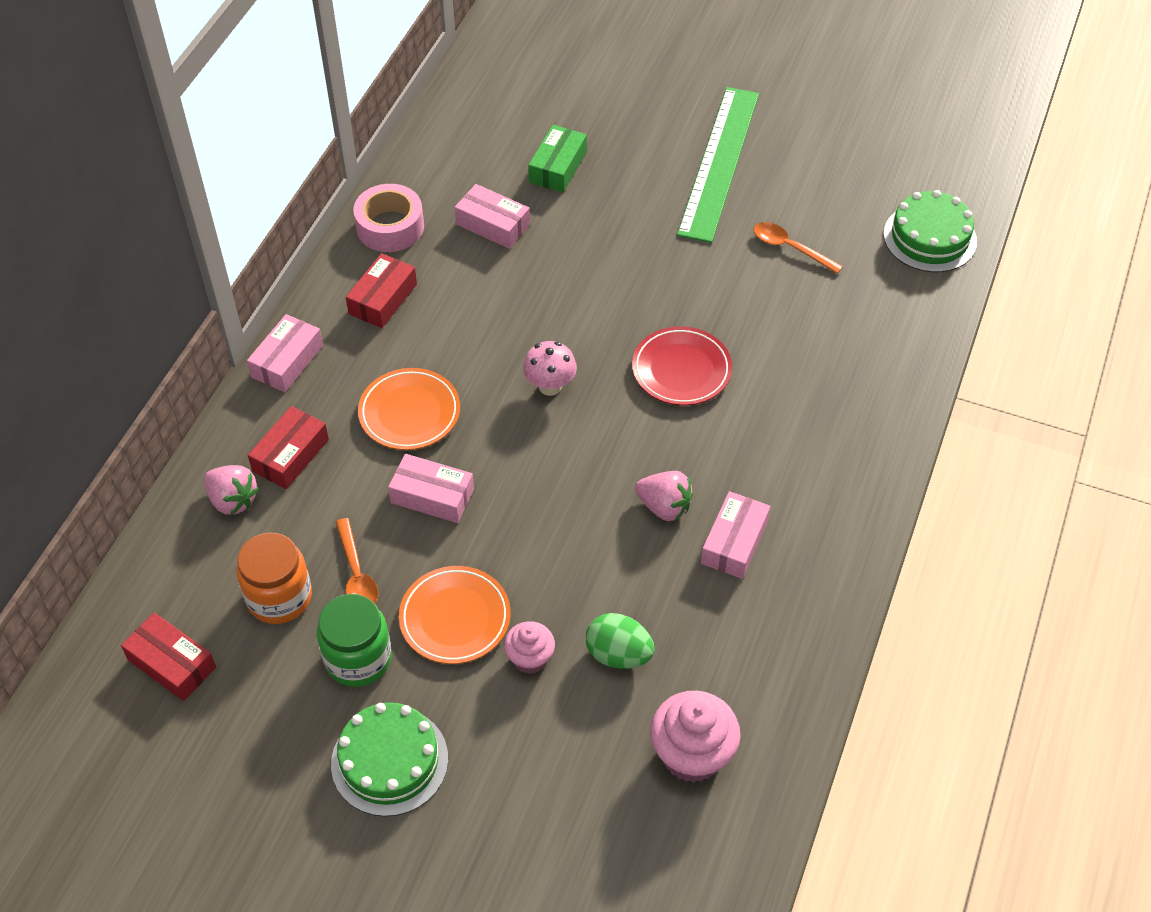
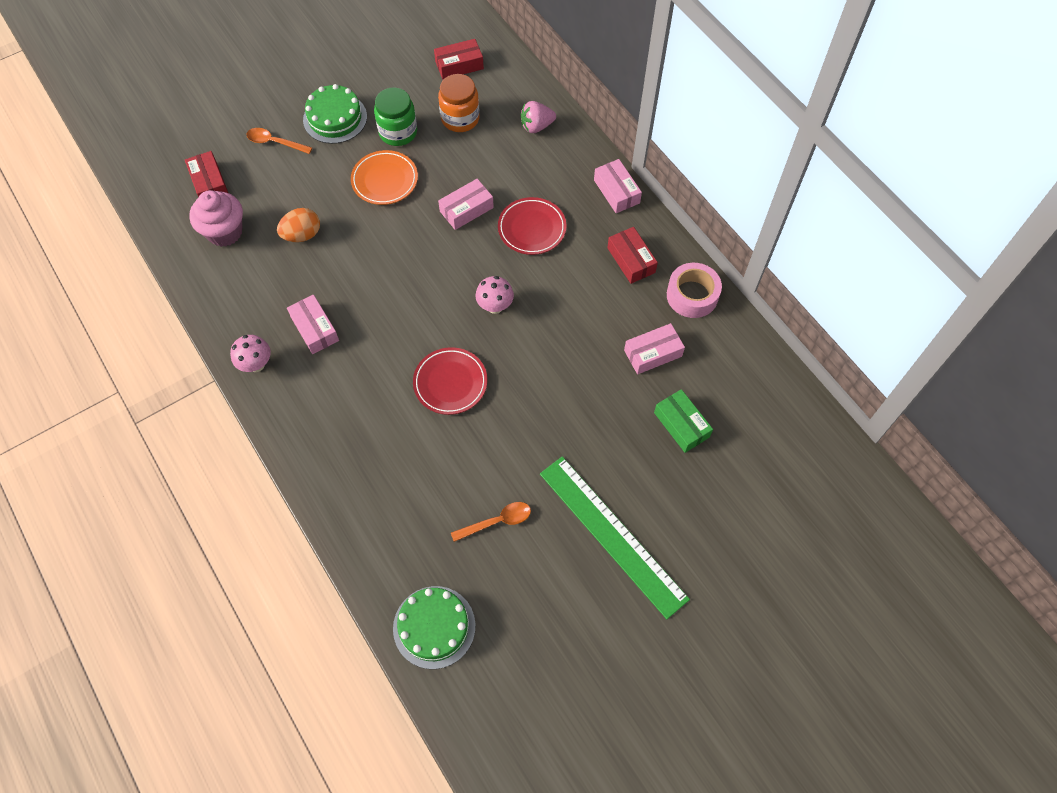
camera: 125 degrees right, 10 degrees up
(291, 455) = (546, 163): red box -> red box (209, 183)
(357, 574) = (446, 154): orange spoon -> orange spoon (274, 142)
(409, 413) = (532, 228): orange plate -> red plate
(530, 658) = (334, 198): pink cupcake -> none
(618, 654) = (302, 235): green egg -> orange egg
(664, 507) = (366, 310): pink strawberry -> none
(832, 569) = (256, 364): none -> pink mushroom

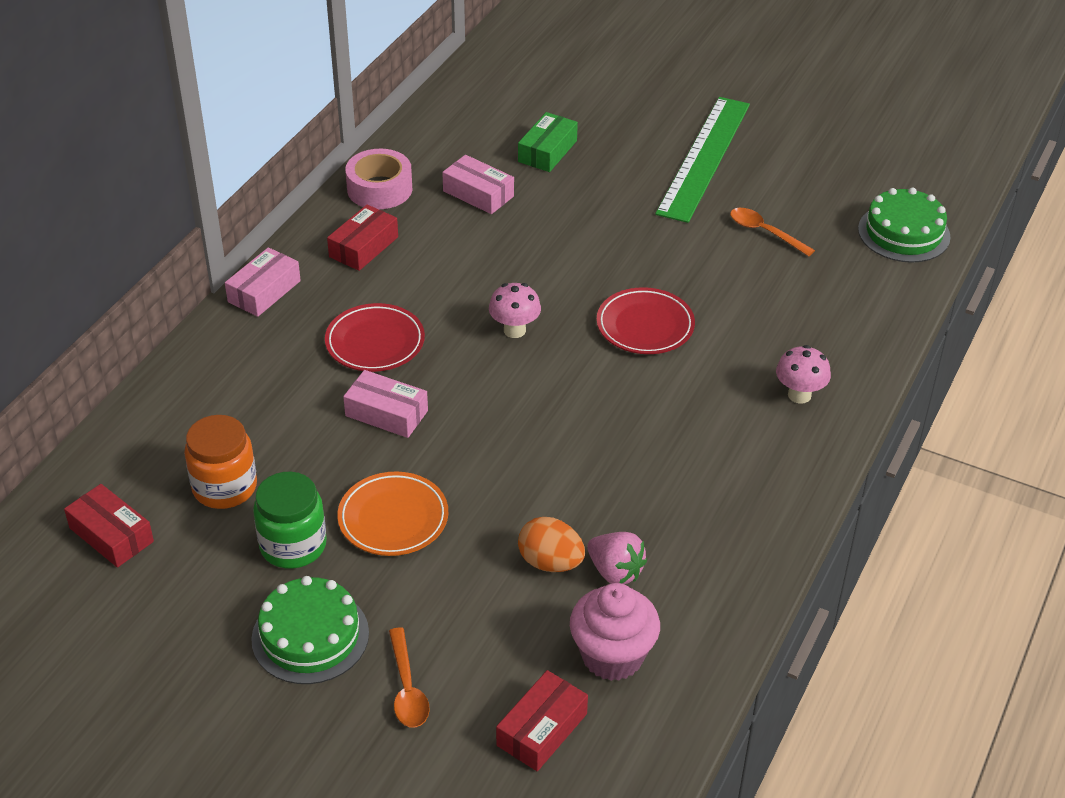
camera: 120 degrees left, 20 degrees down
(256, 364) = (774, 506): pink mushroom -> pink mushroom (799, 395)
(315, 329) = (678, 475): pink box -> none
(536, 126) = (193, 402): pink strawberry -> pink strawberry (615, 571)

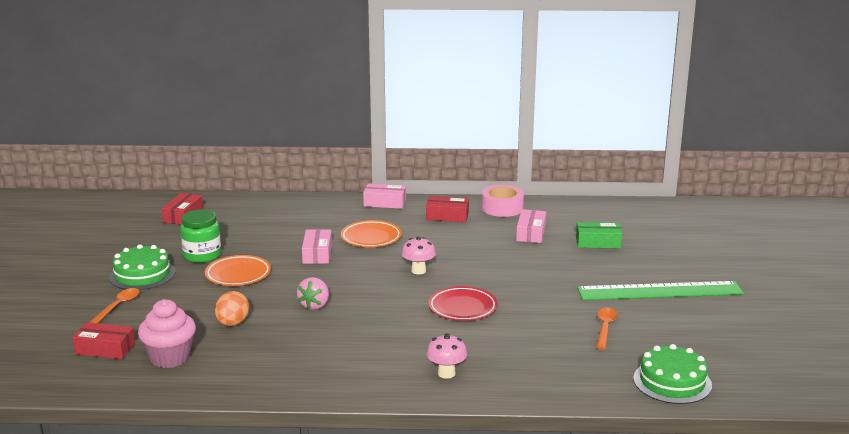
camera: 65 degrees right, 20 degrees down
(225, 487) = (232, 230): orange jar -> none
(375, 342) = (371, 237): red plate -> orange plate
(407, 688) = (118, 306): orange spoon -> orange spoon turned 150 degrees clockwise
(615, 571) = (237, 344): pink strawberry -> pink strawberry (315, 305)

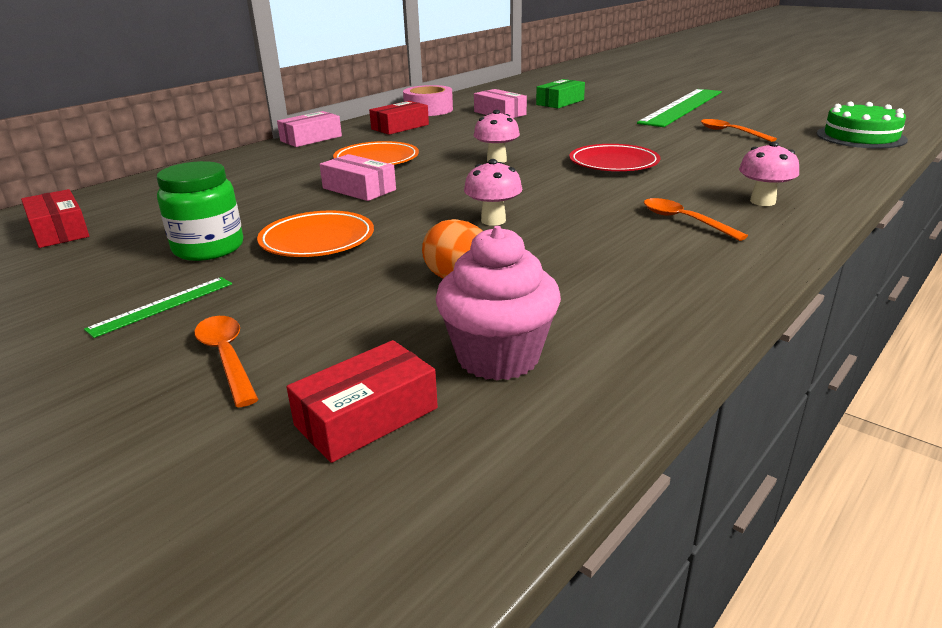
camera: 50 degrees left, 5 degrees up
(142, 275) = (162, 306): green cake -> green ruler
(315, 305) = (493, 220): pink strawberry -> pink mushroom
(379, 357) = (684, 221): none -> orange spoon

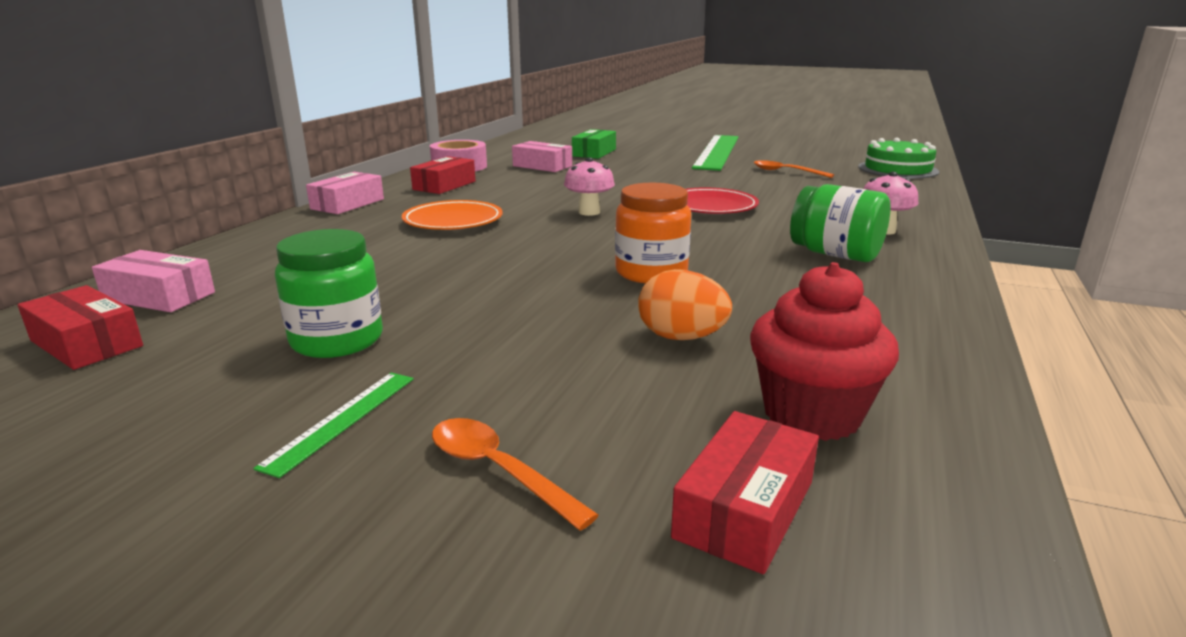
camera: 20 degrees left, 5 degrees down
(317, 240) = (472, 315): orange plate -> none
(359, 189) = (464, 254): pink box -> pink box (159, 296)
(493, 220) = (651, 272): pink mushroom -> orange jar
(498, 357) = (812, 414): pink cupcake -> red cupcake
(684, 221) = (835, 254): orange spoon -> green jar

